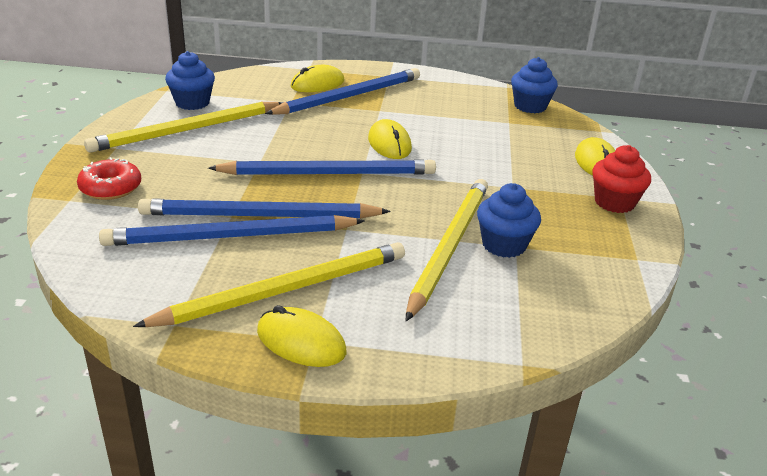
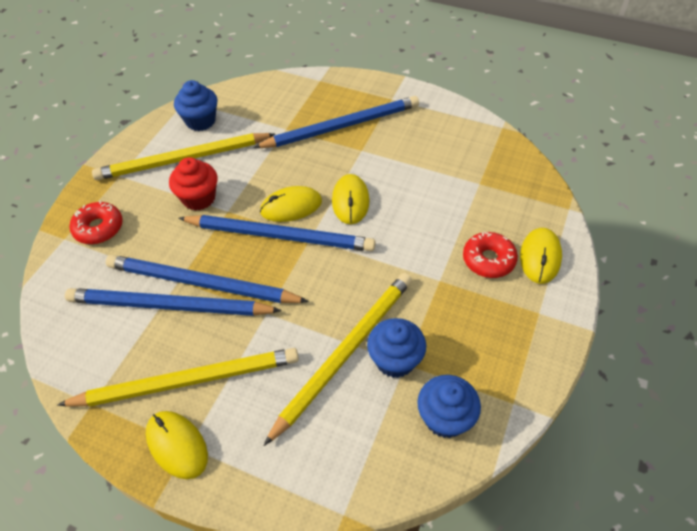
camera: 20 degrees right, 20 degrees up
(317, 84) = (319, 104): yellow mouse -> yellow mouse (291, 207)
(530, 106) = (512, 161): blue cupcake -> blue cupcake (445, 418)
(550, 169) = (488, 260): none -> red donut
(614, 202) = (529, 319): red cupcake -> red cupcake (199, 198)

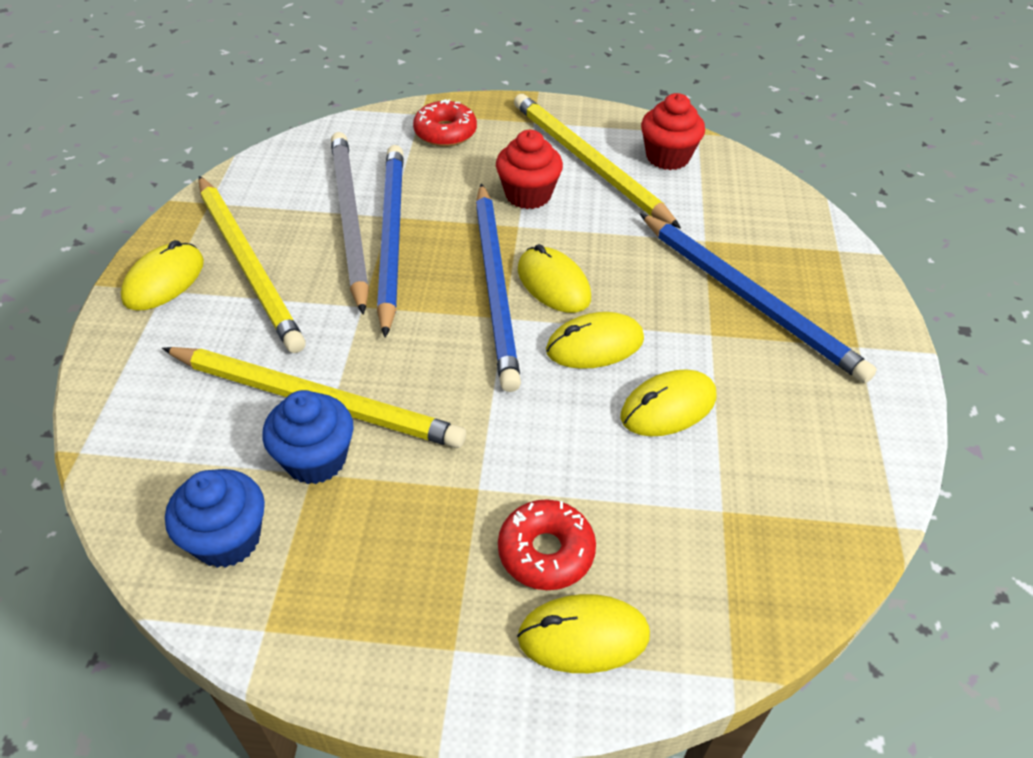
camera: 70 degrees right, 5 degrees down
(169, 306) = (349, 219): blue pencil -> grey pencil
(200, 121) = (667, 157): blue cupcake -> red cupcake
(407, 183) = (668, 407): none -> yellow mouse

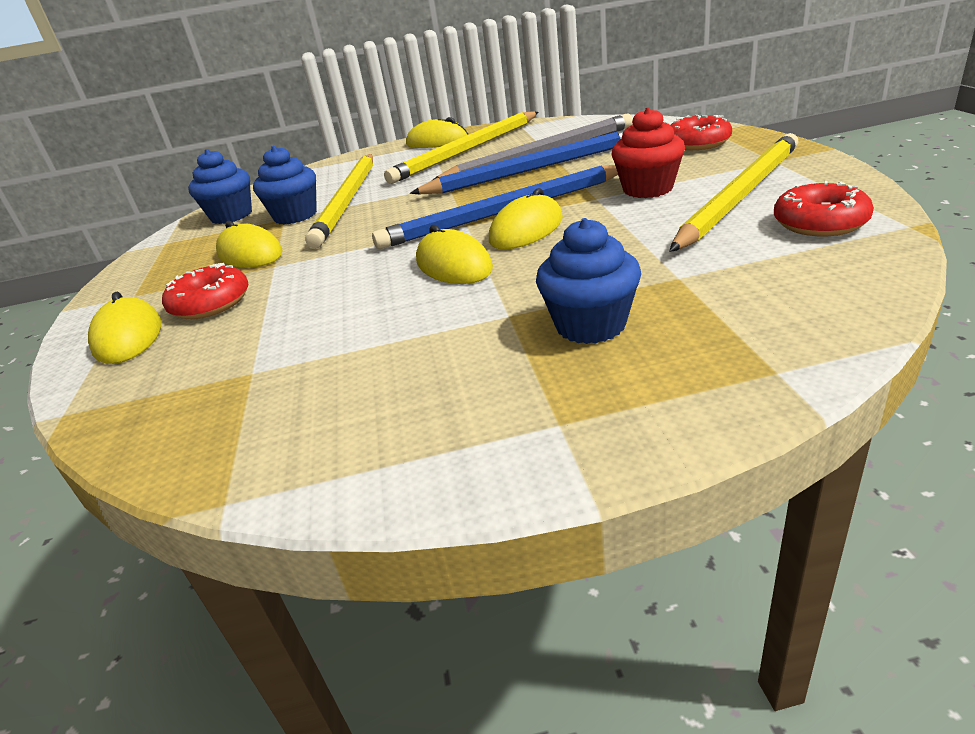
camera: 80 degrees right, 15 degrees down
(667, 157) = (819, 223): red cupcake -> red donut
(668, 407) = (384, 316): yellow mouse -> yellow mouse (250, 253)
(750, 299) = (590, 325): blue pencil -> blue cupcake

